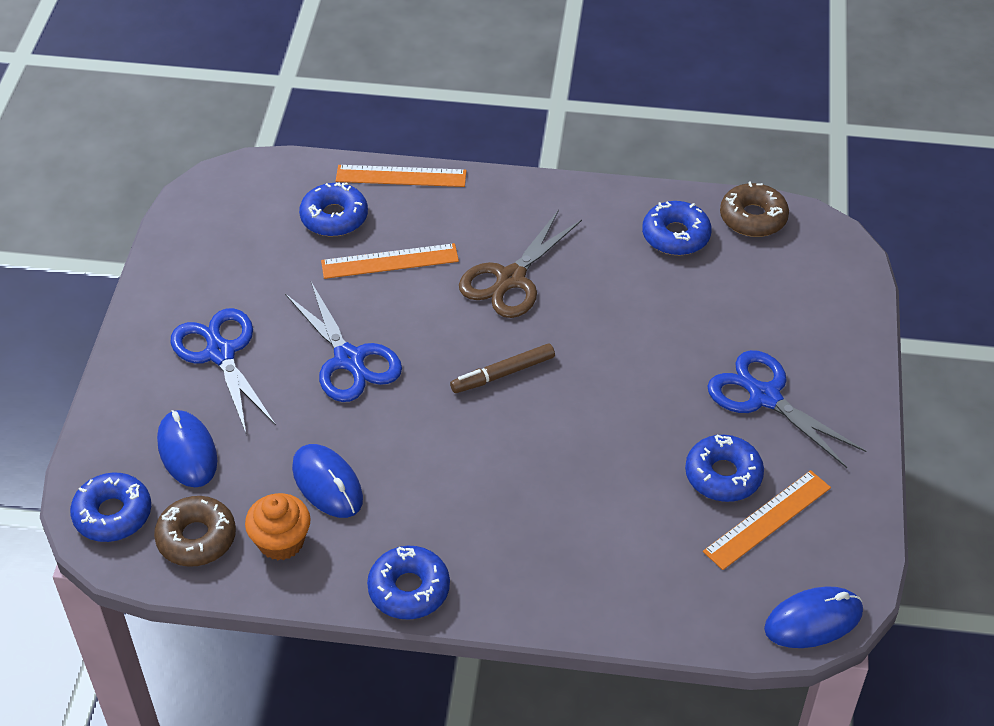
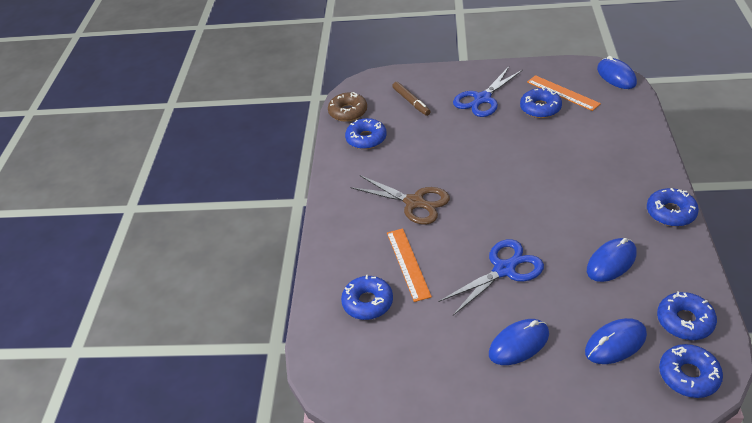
camera: 90 degrees left, 5 degrees down
(196, 538) = (684, 321): brown donut -> blue donut
(220, 353) = (518, 344): blue scissors -> blue mouse
(281, 541) = (666, 276): orange cupcake -> none
(401, 176) = (321, 271): orange ruler -> none
(503, 374) = (495, 196): brown marker -> brown marker (411, 102)

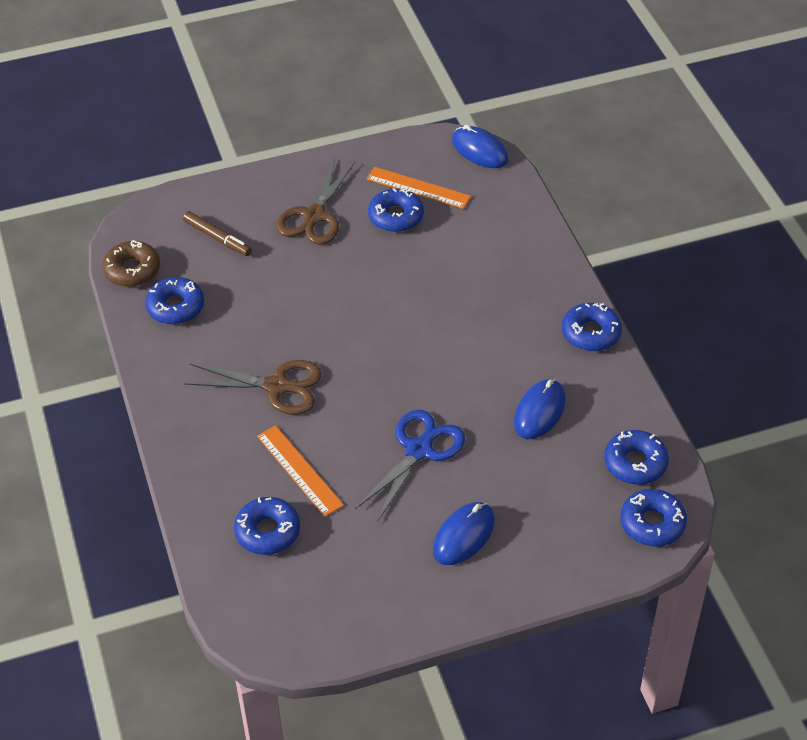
camera: 25 degrees left, 5 degrees up
(482, 99) = (314, 216): blue scissors -> brown scissors
(615, 343) = (568, 507): blue mouse -> none

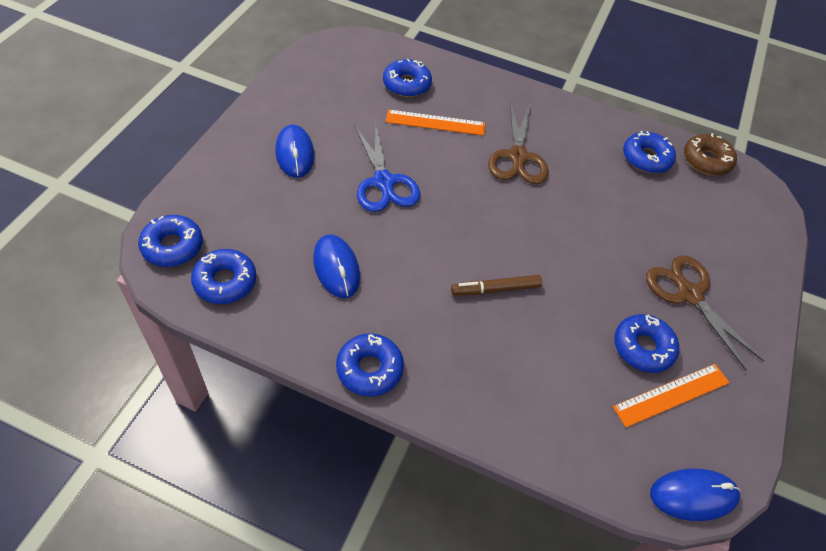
camera: 125 degrees right, 5 degrees up
(217, 238) = (707, 221): brown marker -> brown marker (495, 289)
(277, 386) = (518, 157): brown scissors -> brown scissors turned 45 degrees counterclockwise

